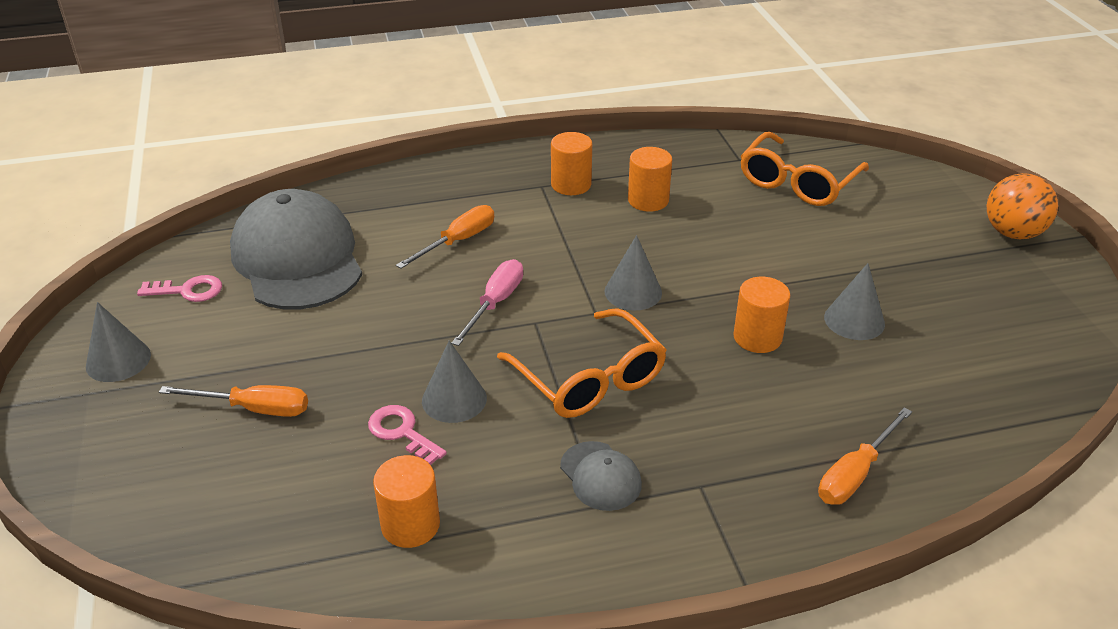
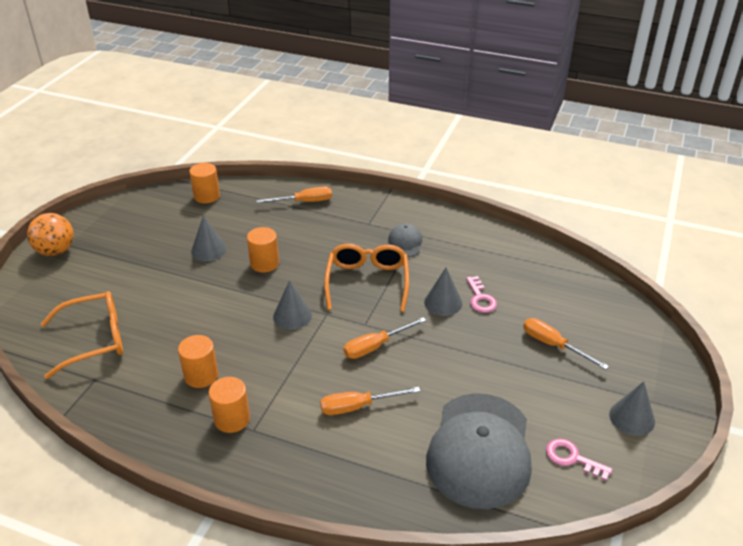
camera: 145 degrees left, 0 degrees up
(410, 525) = (501, 260): orange cylinder -> orange cylinder (206, 196)
(495, 303) = (375, 346): pink screwdriver -> orange screwdriver

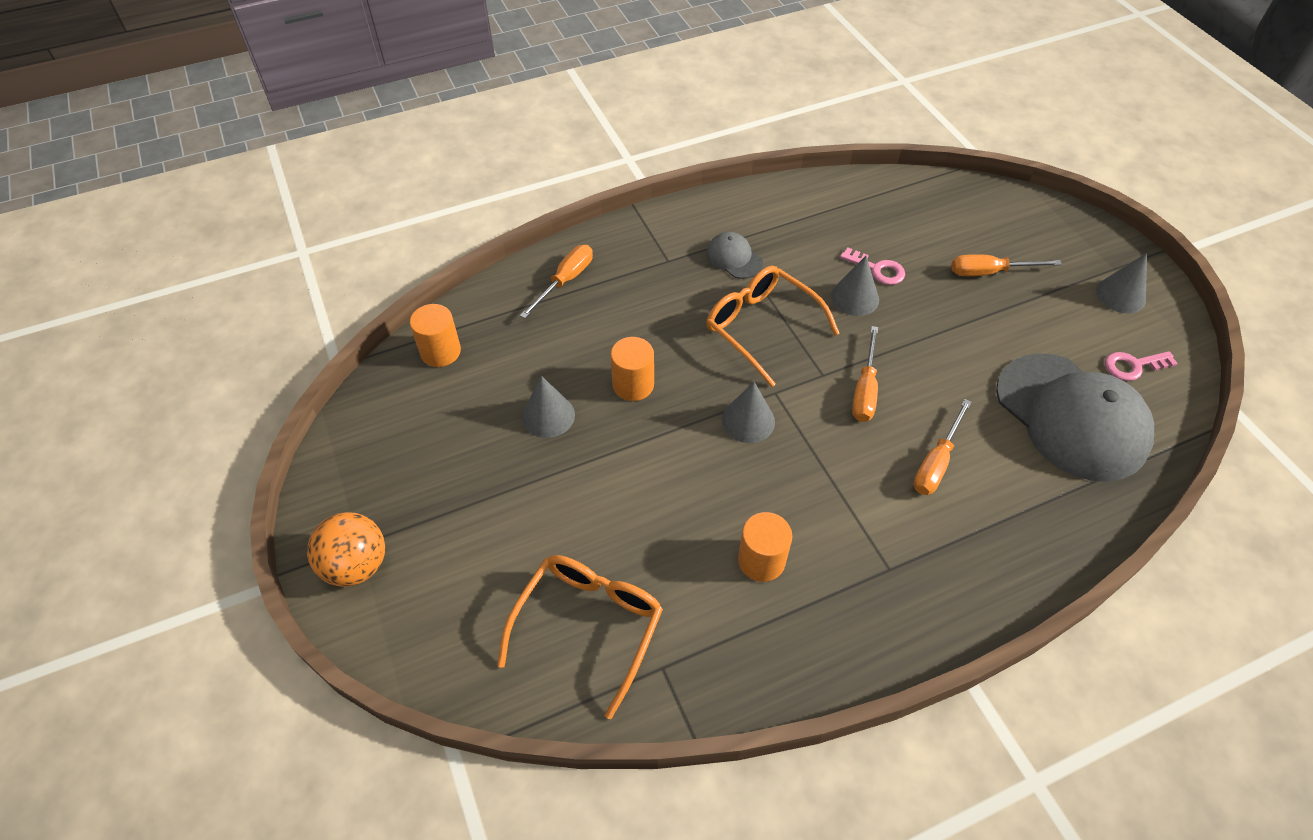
camera: 45 degrees left, 15 degrees up
(232, 419) = (856, 576): orange cylinder -> none

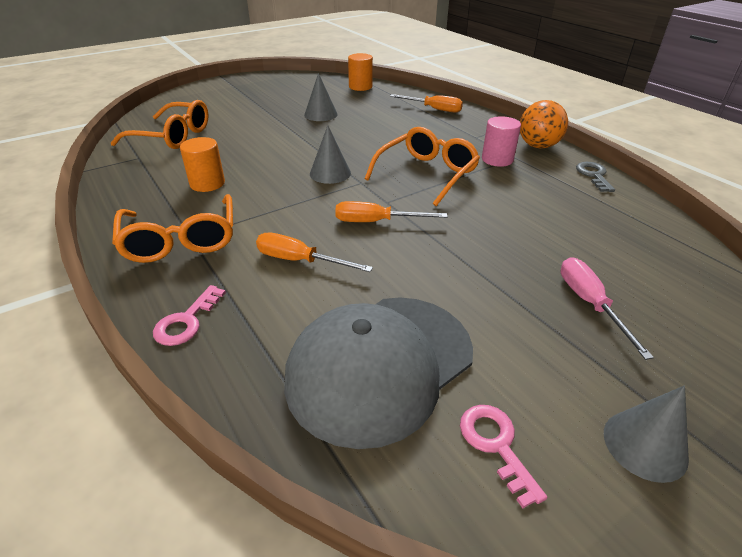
camera: 80 degrees right, 15 degrees down
(356, 565) = (221, 86): orange ball -> orange ball (538, 146)
(633, 385) = (352, 134): orange cylinder -> none
(734, 258) = (497, 159): grey cap -> pink cylinder
(781, 195) = (594, 175): none -> grey key
(854, 298) = (487, 215): grey cone -> none
(877, 269) = (535, 226): pink key -> pink key (186, 321)
(898, 578) = (181, 240): none -> orange glasses
(989, 272) = (590, 304): orange screwdriver -> pink screwdriver

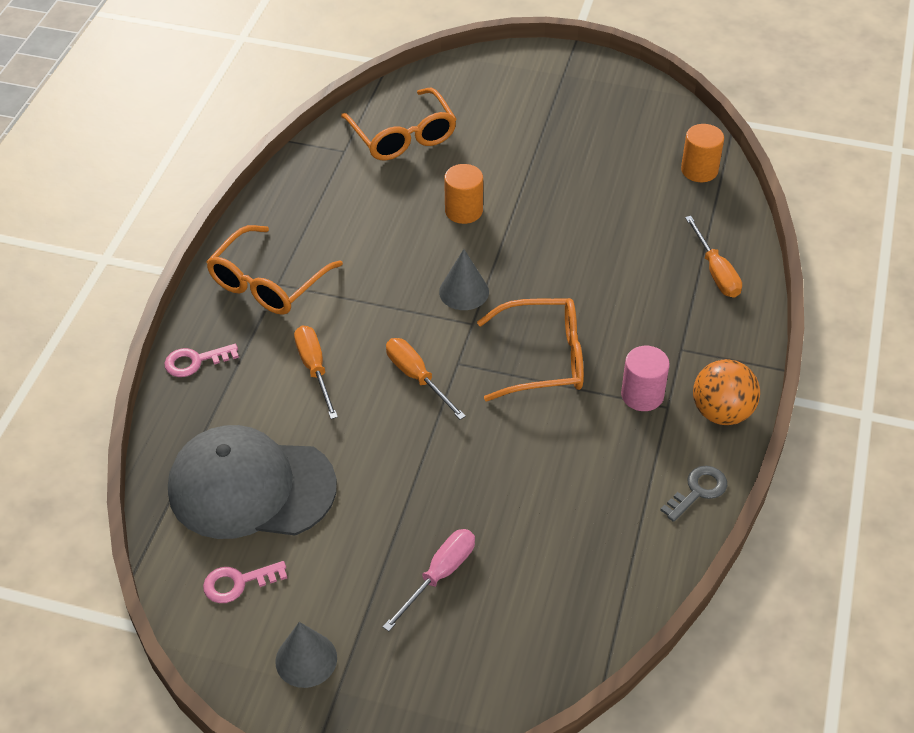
camera: 50 degrees right, 10 degrees up
(207, 183) = (355, 229): orange cylinder -> orange cylinder (463, 211)
(321, 114) = (580, 194): grey cone -> none
(496, 445) = (238, 583): pink key -> pink key turned 135 degrees counterclockwise

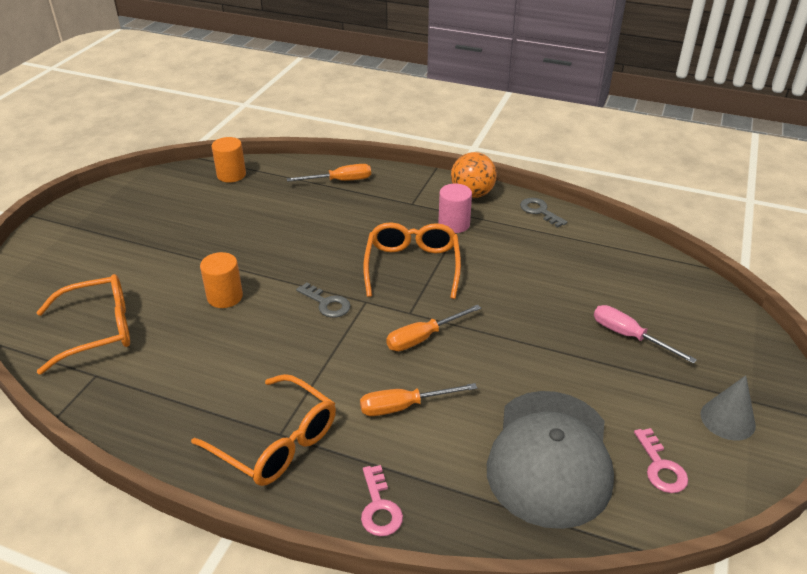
camera: 85 degrees left, 10 degrees down
(464, 291) = (327, 303): grey cone -> grey key

